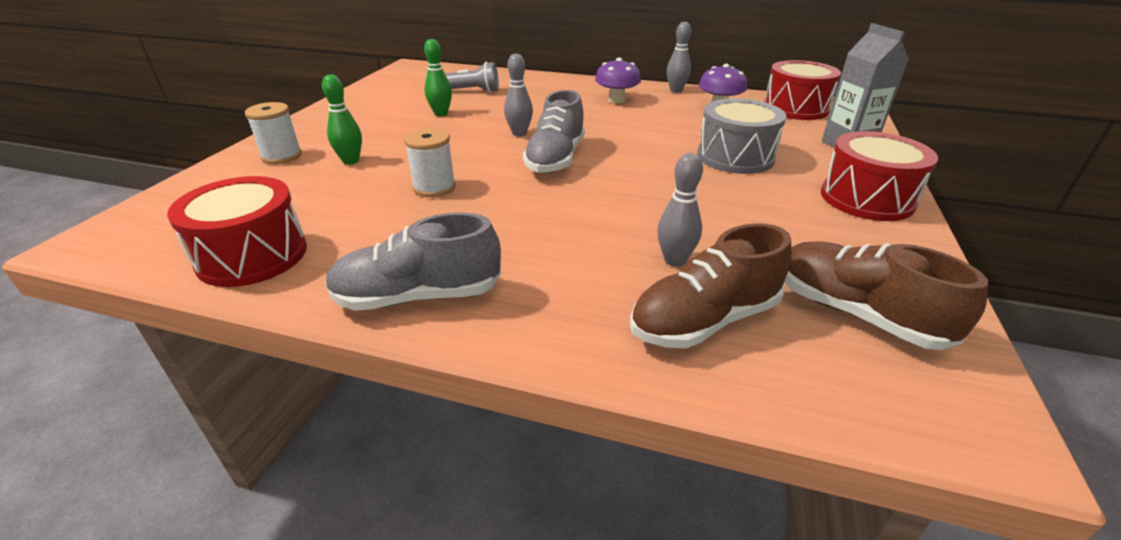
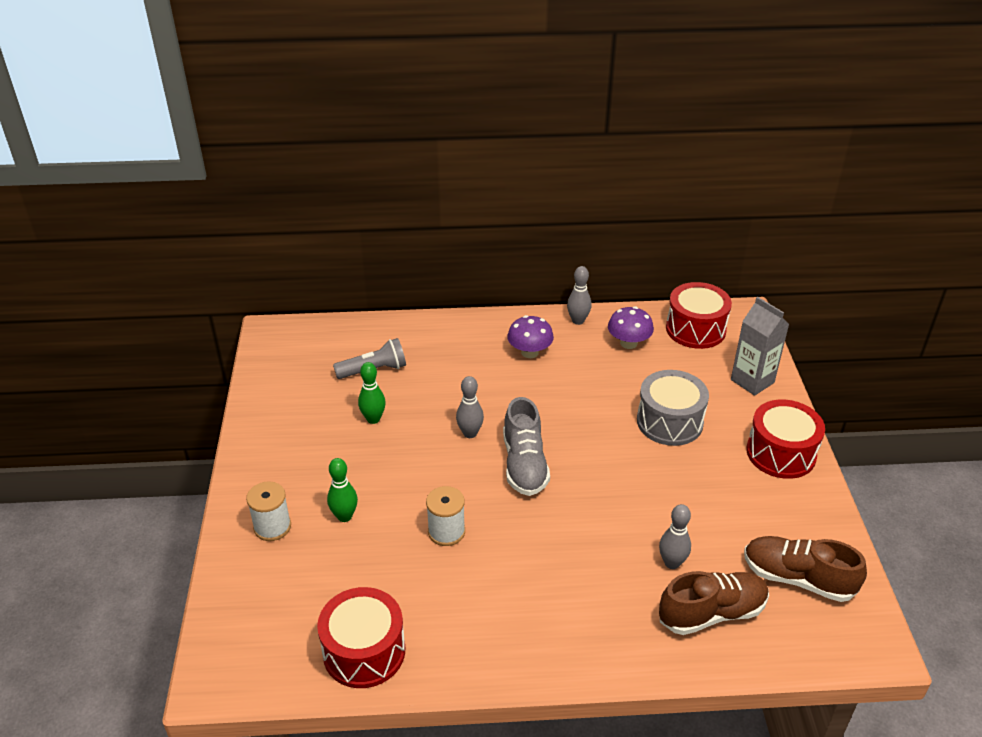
camera: 20 degrees left, 5 degrees up
(418, 296) = (518, 651): grey shoe -> none
(704, 320) = (711, 613): brown shoe -> brown shoe turned 150 degrees counterclockwise

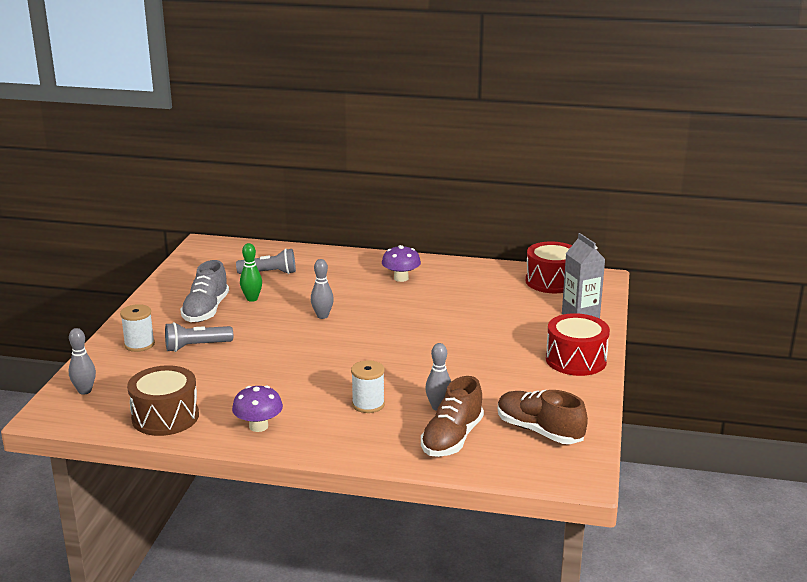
camera: 15 degrees right, 15 degrees down
(344, 516) = (196, 346): green bowling pin -> grey flashlight
(364, 651) = (165, 417): red drum -> brown drum
(446, 531) = (268, 365): white spool -> white spool (368, 404)
(524, 464) = (354, 338): grey shoe -> grey shoe (206, 311)
(578, 321) = (453, 265): grey bowling pin -> grey bowling pin (85, 391)
(628, 343) = (488, 283): purple mushroom -> purple mushroom (258, 426)
(669, 422) = (491, 330): grey drum -> none
(711, 613) = (452, 439): brown shoe -> brown shoe turned 120 degrees clockwise

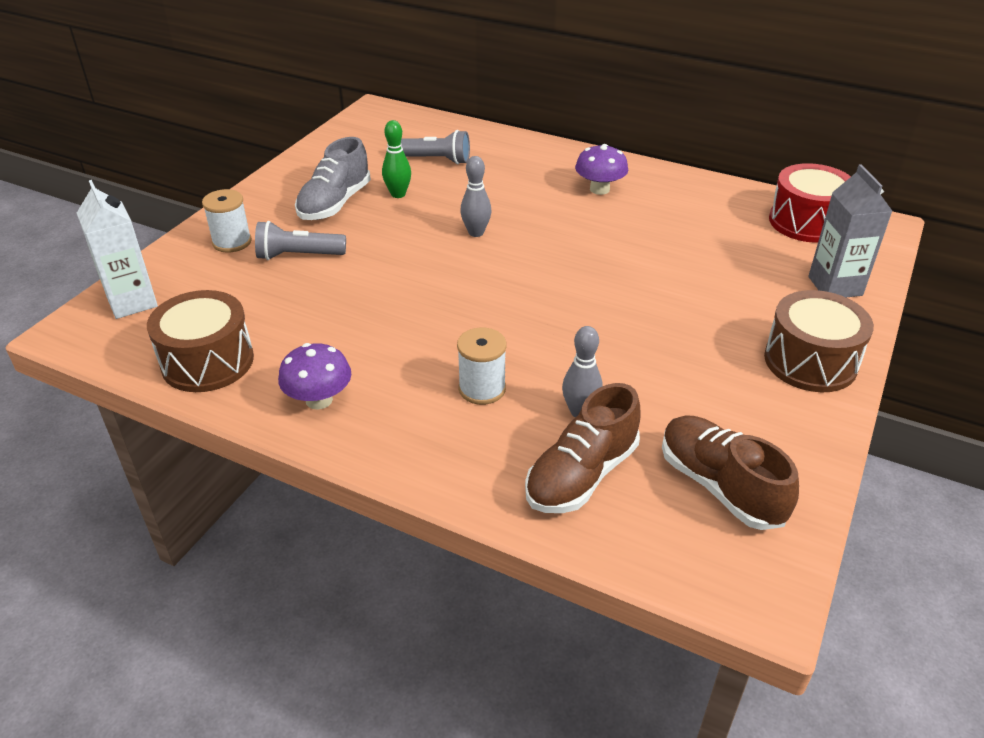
camera: 15 degrees right, 15 degrees up
(85, 391) = (132, 302): grey bowling pin -> white carton
(576, 360) = (810, 361): red drum -> brown drum

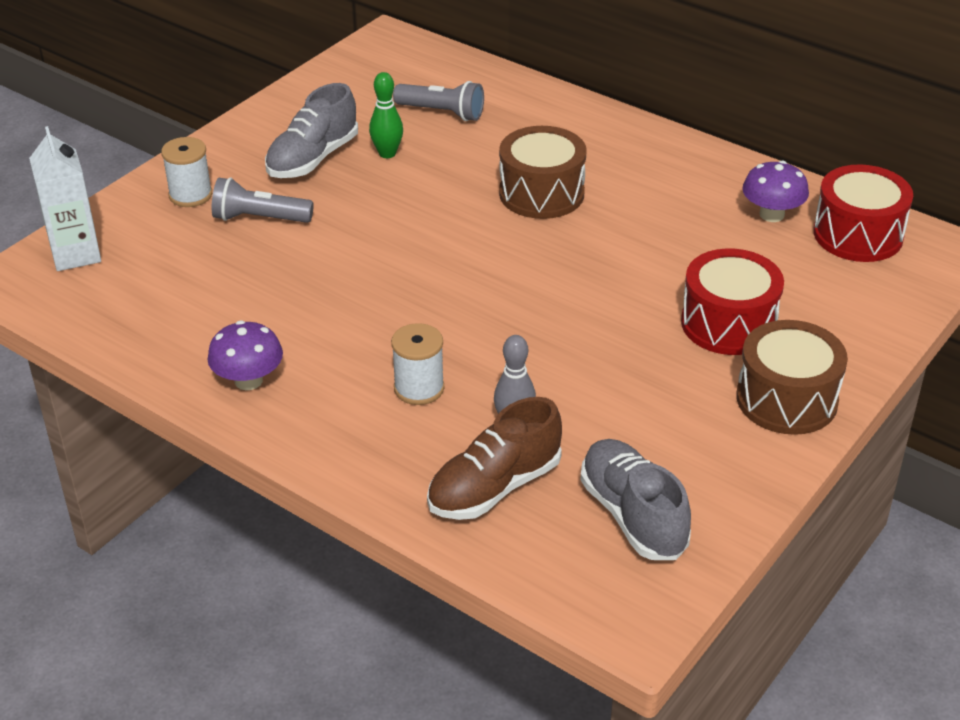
camera: 10 degrees right, 0 degrees up
(207, 361) = (143, 327): brown drum -> brown drum (541, 193)
(476, 233) = (463, 210): grey bowling pin -> none
(599, 189) = (624, 169): purple mushroom -> purple mushroom (771, 214)
(719, 486) = (632, 515): brown shoe -> grey shoe
(733, 303) = (728, 323): none -> red drum
(835, 286) = (855, 316): grey carton -> none

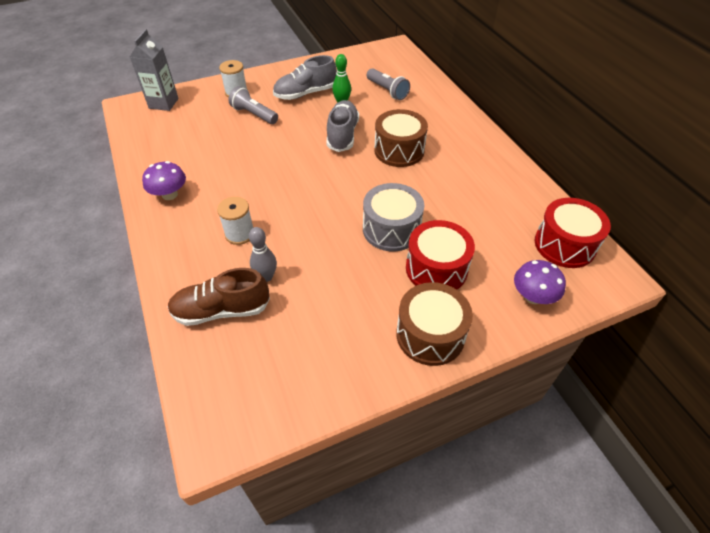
camera: 30 degrees right, 10 degrees up
(75, 254) = (163, 103): white carton -> grey carton
(627, 300) = (391, 229): none -> grey drum
(632, 515) = (275, 367): grey shoe -> grey shoe (342, 135)
(771, 214) = (519, 211): purple mushroom -> purple mushroom (533, 296)

